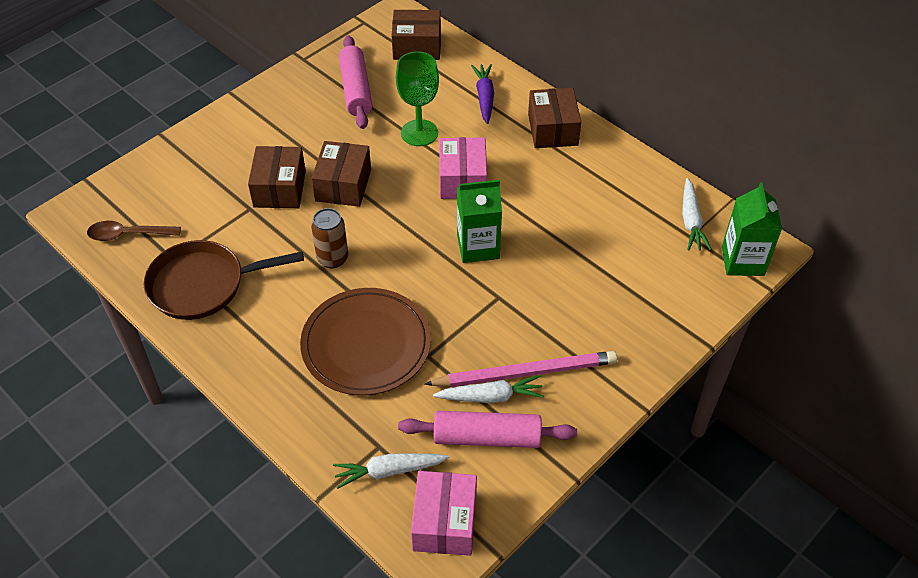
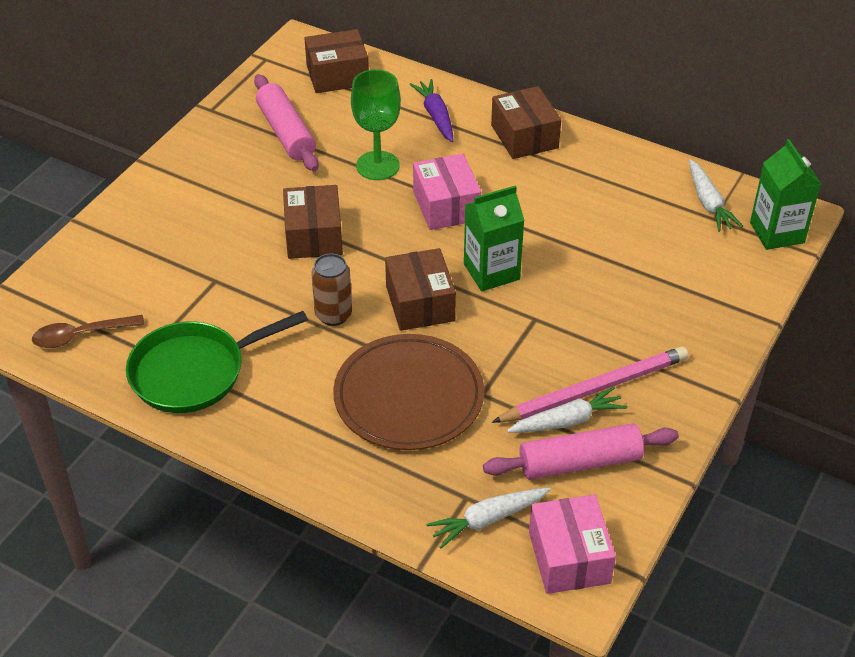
camera: 15 degrees left, 5 degrees down
(203, 285) = (194, 372): brown pan -> green pan
(280, 189) = (241, 253): brown box -> brown box (420, 303)

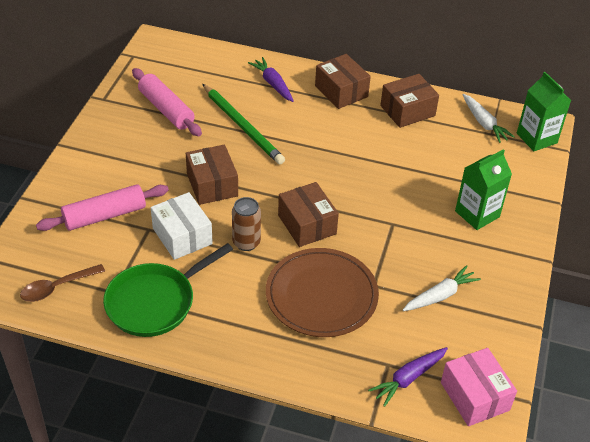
camera: 15 degrees left, 0 degrees up
(254, 295) = (182, 236): none -> white box
(337, 75) = (191, 62): brown box -> brown box (407, 111)
(377, 166) = (242, 126): green goblet -> green pencil
(446, 206) = (302, 149): pink box -> none
(488, 520) = (408, 378): white carrot -> purple carrot
(491, 272) = (350, 193): green carton -> green carton (477, 214)
(579, 462) = (459, 324): pink rolling pin -> pink rolling pin (105, 215)
(594, 389) = (451, 269): pink pencil -> none

